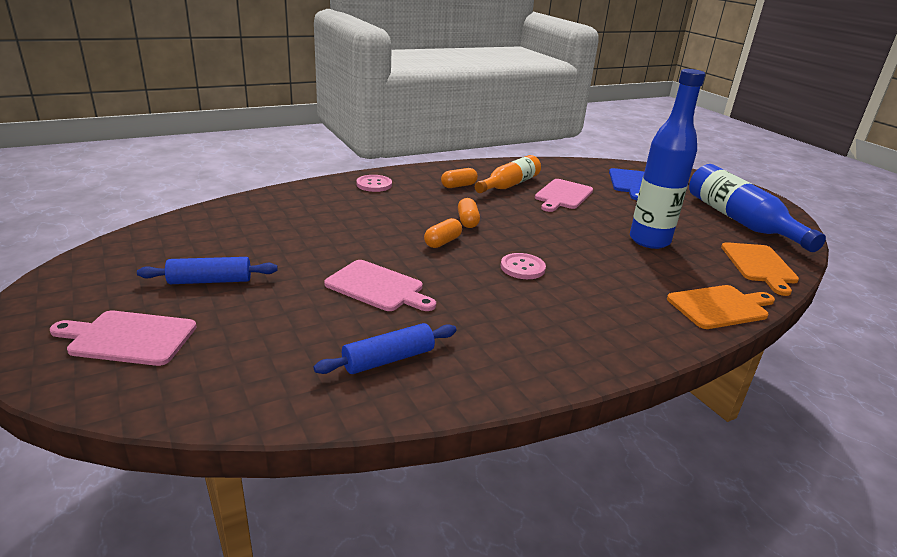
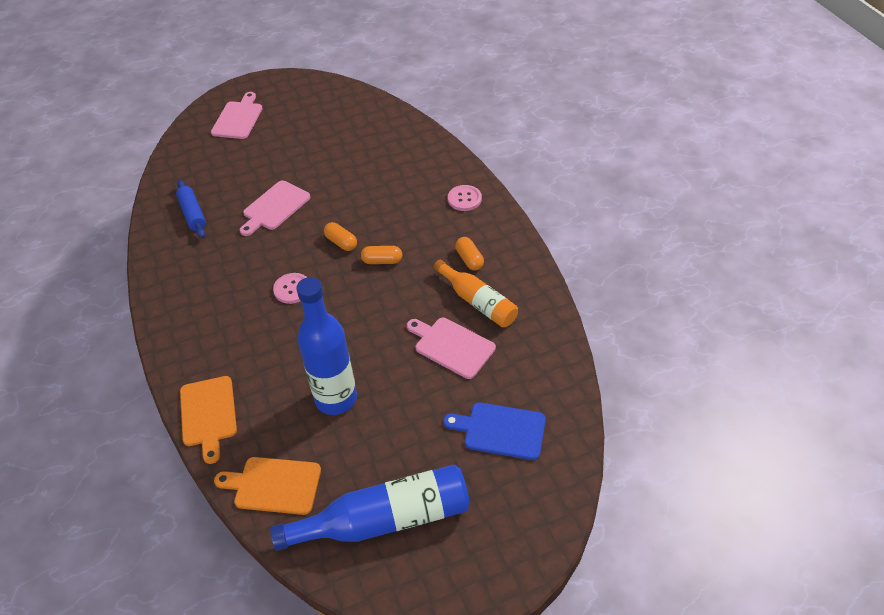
camera: 100 degrees right, 20 degrees up
(210, 281) = (294, 134): blue rolling pin -> none

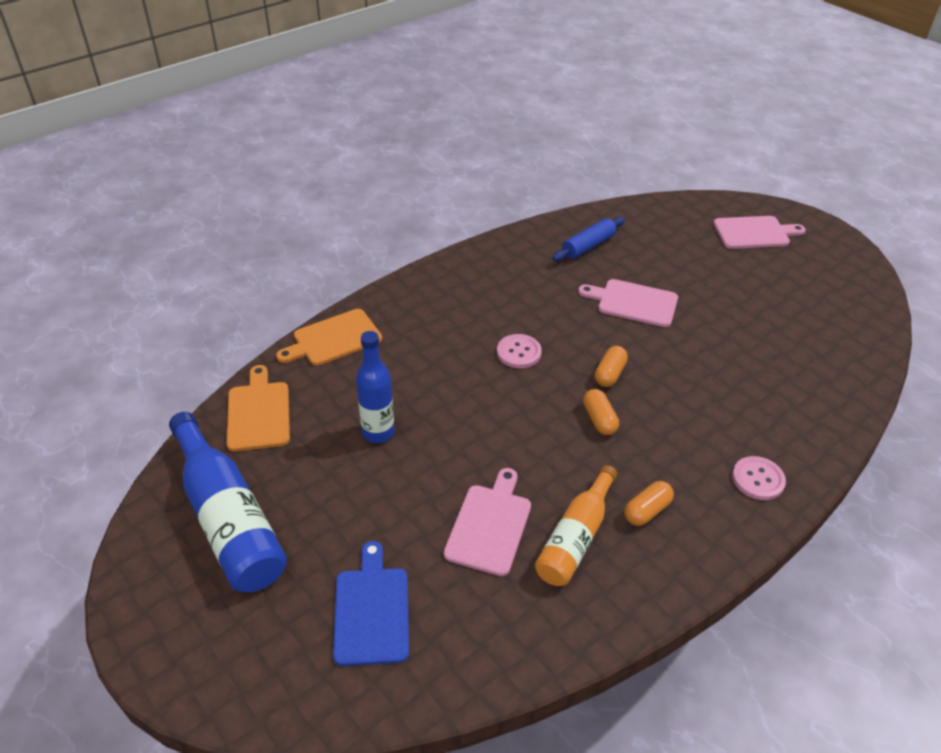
camera: 70 degrees right, 5 degrees down
(336, 399) = (378, 432): blue bottle -> blue bottle, size x0.65

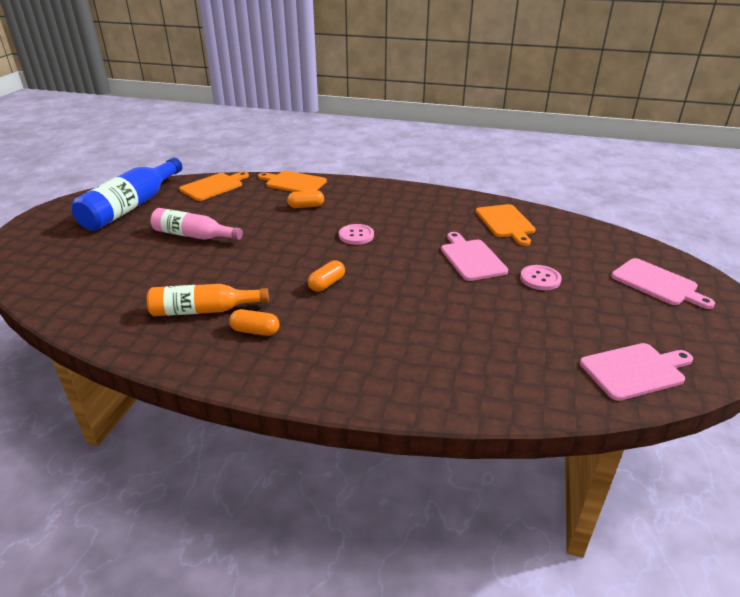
camera: 55 degrees right, 10 degrees down
(372, 610) = (94, 264): blue cutting board -> none
(378, 432) = (232, 219): blue bottle -> none
(386, 484) = (193, 235): none -> pink bottle
(490, 525) = (188, 277): pink cutting board -> pink cutting board (635, 370)
(588, 246) = (505, 223): blue rolling pin -> orange cutting board
(609, 374) = (379, 273): orange capsule -> orange capsule (306, 206)
(758, 479) = (341, 374): pink button -> pink button (540, 279)

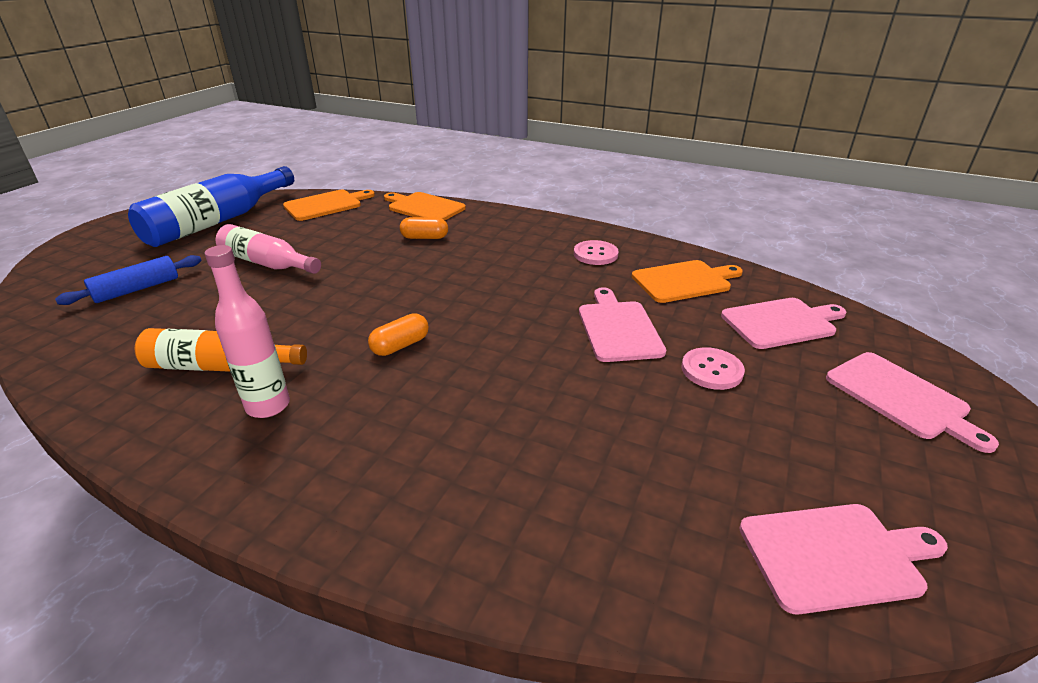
camera: 10 degrees right, 0 degrees up
(102, 263) = (137, 289): none -> blue rolling pin
(255, 331) = (268, 406): orange capsule -> pink bottle
(356, 235) = (471, 281): pink button -> pink button (595, 254)
(505, 223) = (684, 281): orange cutting board -> orange cutting board turned 105 degrees counterclockwise
(576, 245) = (781, 323): none -> pink cutting board

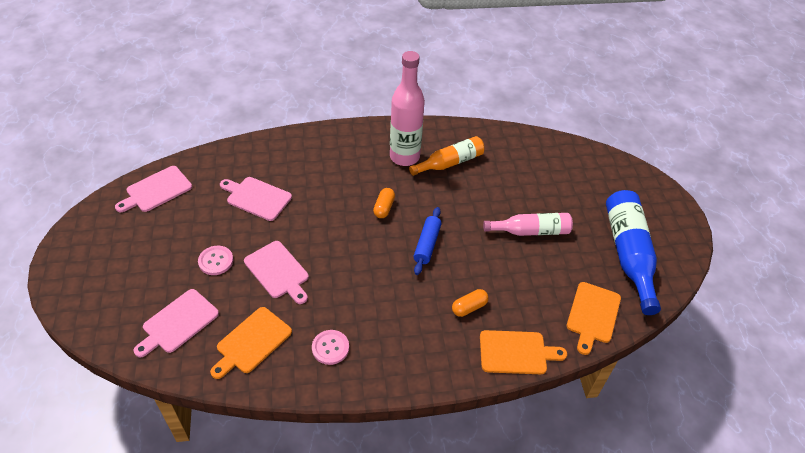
camera: 145 degrees right, 15 degrees up
(137, 289) = (562, 181): blue rolling pin -> blue rolling pin (427, 245)
(268, 406) = (404, 157): pink bottle -> pink bottle, size x1.55
(900, 398) = (113, 284): pink cutting board -> pink cutting board (257, 197)

